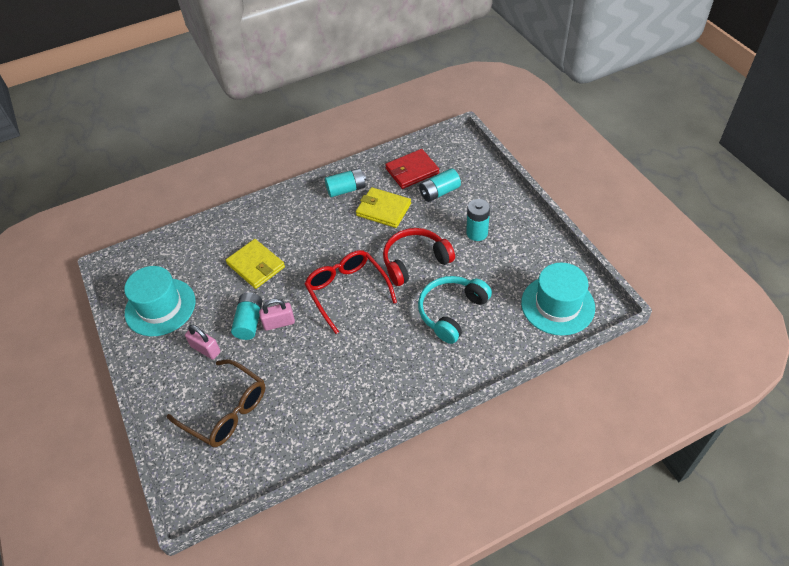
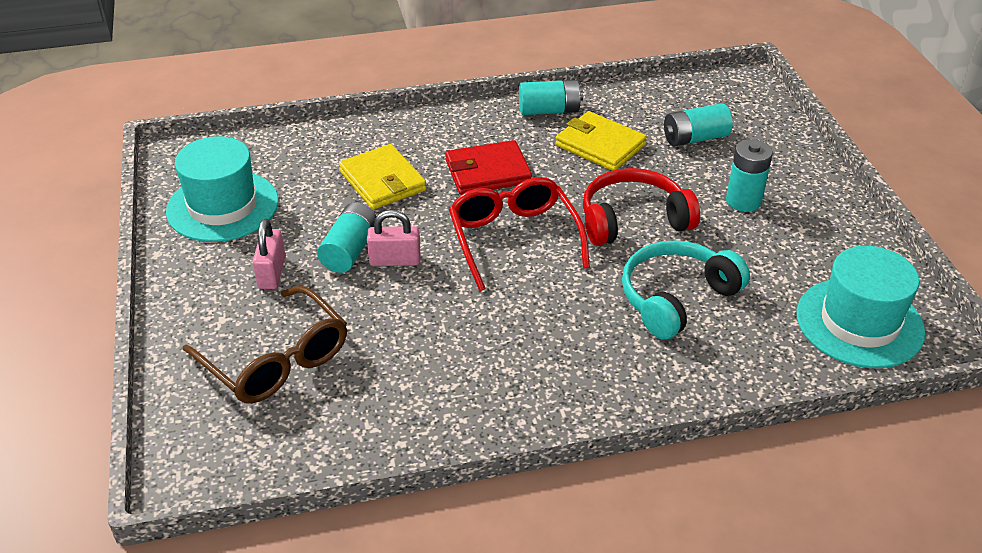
camera: 10 degrees right, 10 degrees down
(206, 349) = (272, 273): pink padlock -> pink padlock turned 45 degrees clockwise
(412, 171) = (658, 104): red wallet -> red wallet (488, 172)

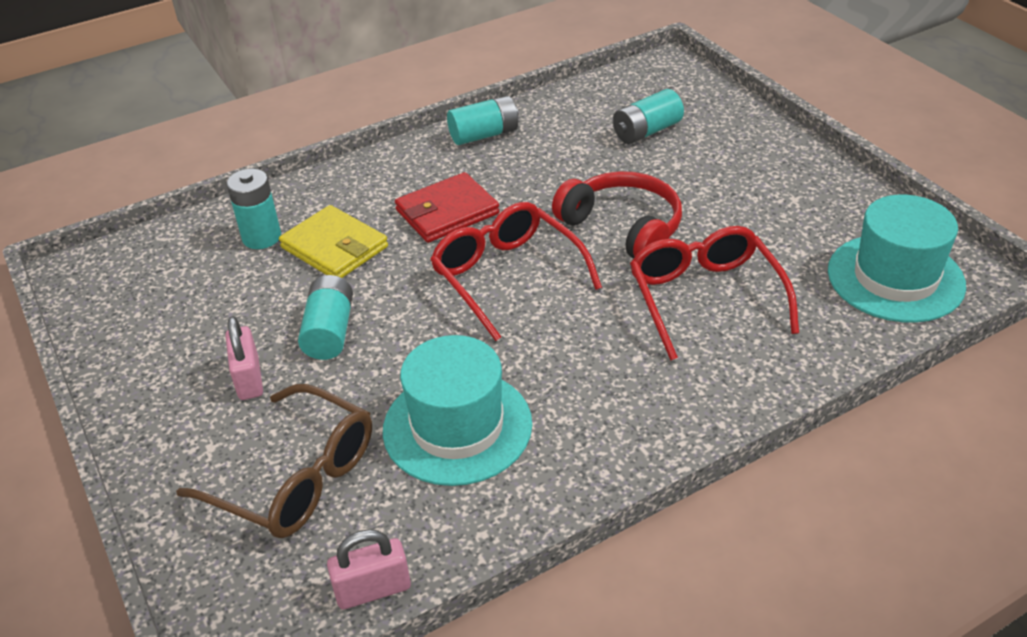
camera: 15 degrees left, 0 degrees up
(222, 206) = (159, 317): turquoise hat -> turquoise hat (457, 427)
(395, 260) = (386, 330): pink padlock -> pink padlock (373, 589)
(600, 145) = (554, 159): yellow wallet -> none
(633, 220) = (623, 227): red headphones -> red headphones turned 75 degrees clockwise
(676, 298) = (705, 297): turquoise headphones -> red glasses
(743, 201) = (724, 183): turquoise battery -> turquoise battery (261, 237)

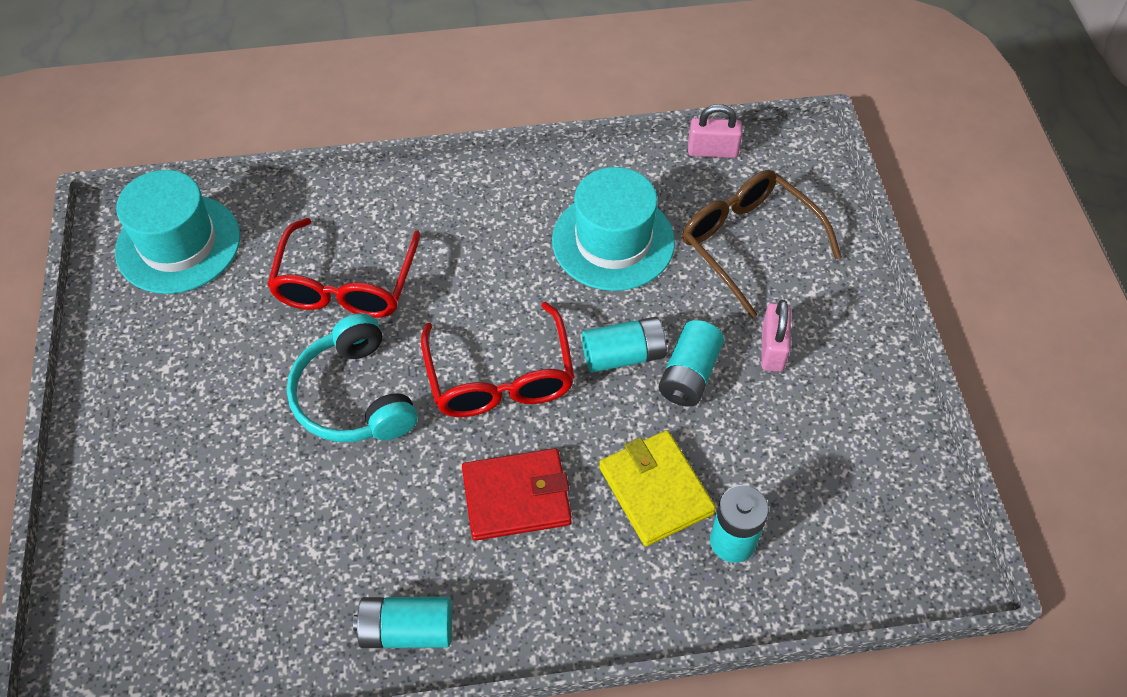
camera: 160 degrees left, 15 degrees up
(623, 227) = (354, 396): red headphones -> turquoise headphones
(647, 131) = (217, 545): turquoise battery -> turquoise battery (623, 355)

